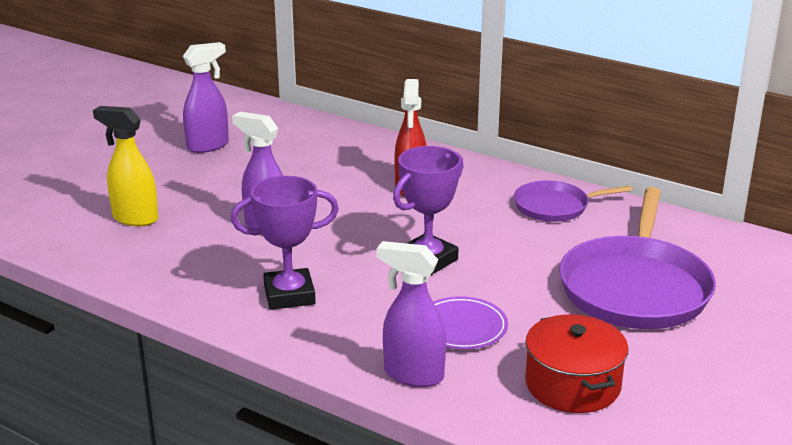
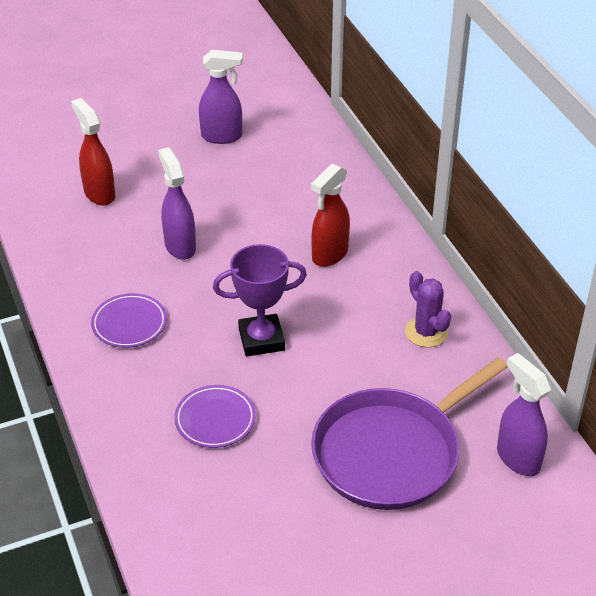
camera: 35 degrees right, 15 degrees up
(135, 218) = (99, 194): yellow spray bottle -> red spray bottle
(289, 295) = (129, 324): purple trophy -> purple plate
(412, 375) = (136, 444): purple spray bottle -> purple spray bottle (517, 458)
(555, 206) = (426, 332): purple pan -> purple cactus
(573, 384) = (235, 517): red pot -> none

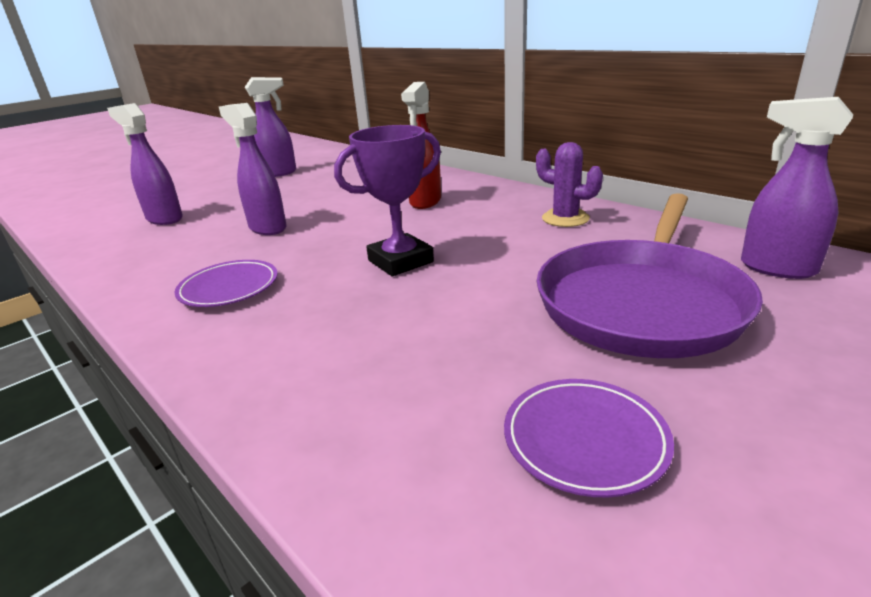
camera: 20 degrees left, 15 degrees down
(99, 194) = (164, 219): red spray bottle -> purple spray bottle
(215, 419) = (392, 336): purple plate -> purple plate (585, 439)

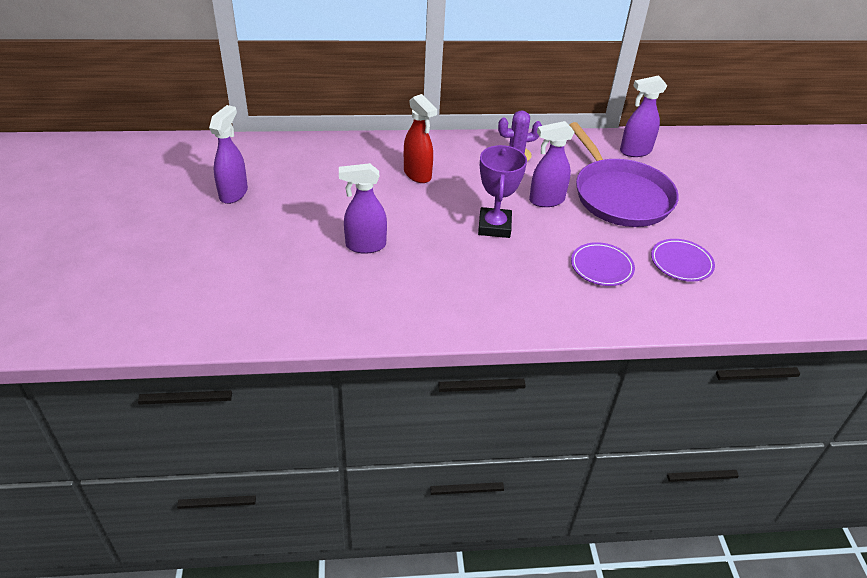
camera: 55 degrees left, 15 degrees up
(164, 219) = (262, 280): purple spray bottle -> purple spray bottle (546, 200)
(229, 288) = (447, 292): purple plate -> purple plate (601, 267)

